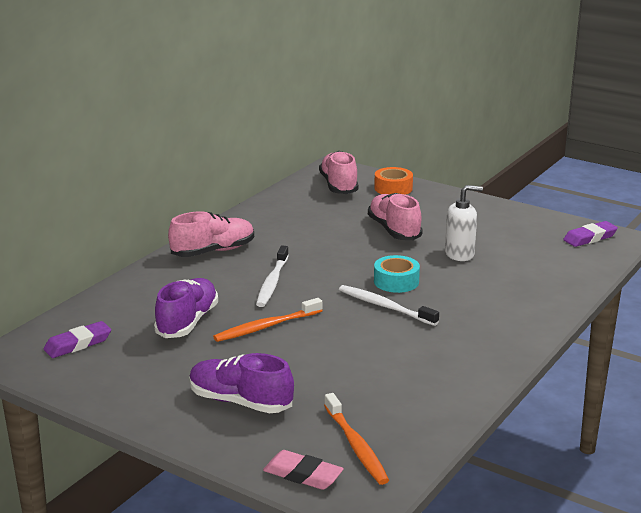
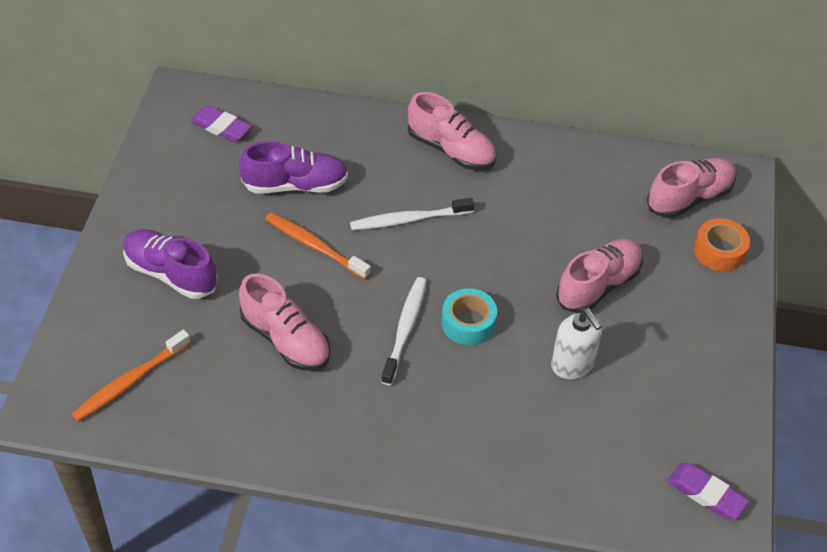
camera: 65 degrees right, 25 degrees up
(240, 402) = (171, 273): purple shoe -> purple shoe turned 60 degrees counterclockwise
(303, 475) = (72, 356): pink eraser -> none
(360, 359) = (286, 340): none -> pink shoe

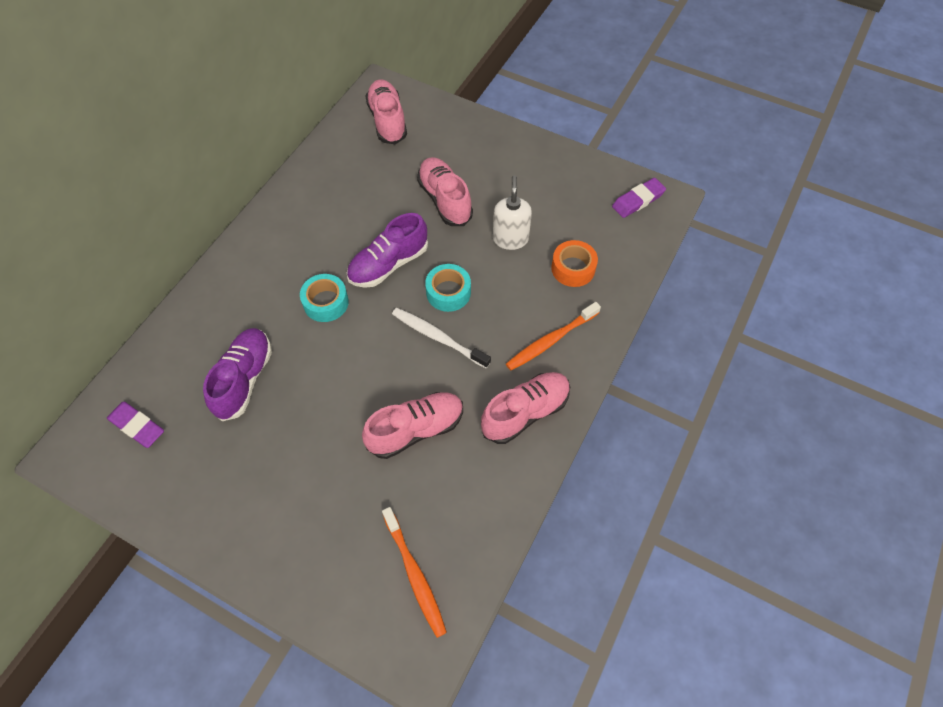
camera: 70 degrees left, 10 degrees up
(171, 273) = (302, 512): purple shoe -> purple shoe (388, 264)
(221, 127) = (137, 426): purple eraser -> purple eraser turned 75 degrees clockwise
(315, 246) = (323, 381): orange toothbrush -> orange toothbrush (551, 340)
(409, 219) = (326, 302): white toothbrush -> turquoise tape
(451, 150) = (264, 251): pink shoe -> pink shoe (525, 412)
(572, 364) = (510, 239): white soap dispenser -> white soap dispenser turned 75 degrees counterclockwise
(719, 251) = (443, 122): orange tape -> orange tape (573, 268)

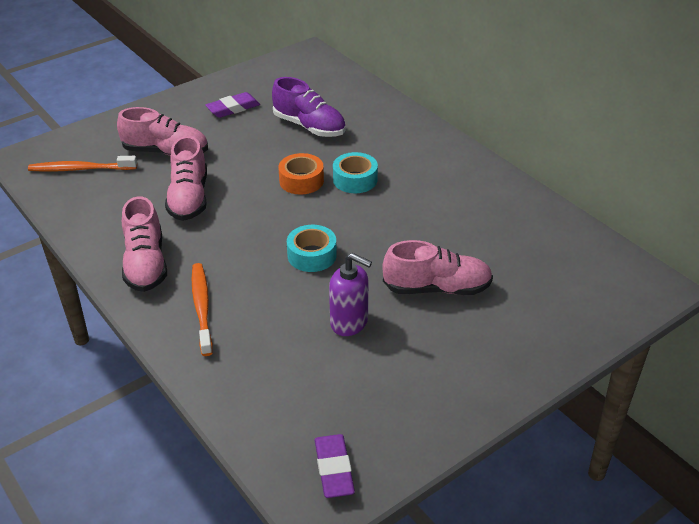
camera: 115 degrees right, 20 degrees down
(137, 426) = (307, 79): purple eraser -> purple eraser (233, 108)
(387, 121) = (590, 277): pink shoe -> pink shoe (166, 152)
(388, 264) = (373, 226): purple shoe -> none
(438, 337) = (266, 235): white toothbrush -> none
(510, 239) = (349, 322): white soap dispenser -> purple soap dispenser
(573, 268) = (274, 359): orange tape -> orange tape (301, 181)

